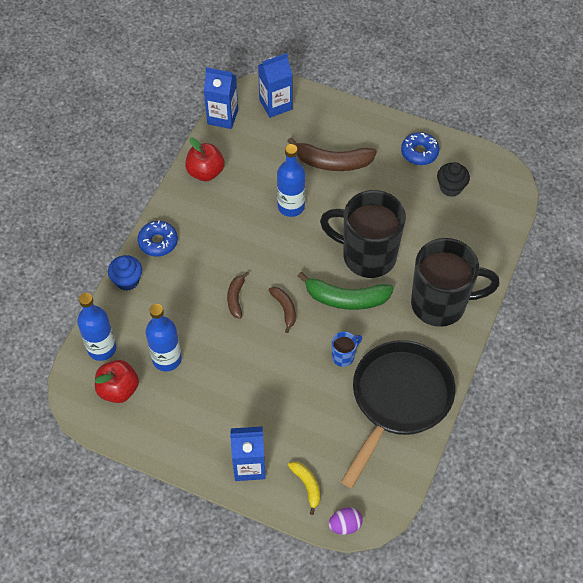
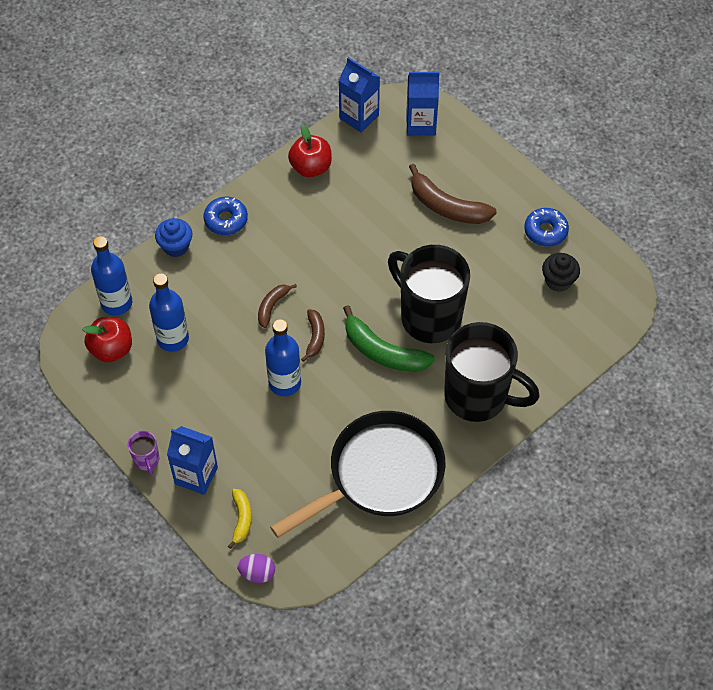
camera: 25 degrees right, 0 degrees up
(200, 471) = (147, 460): none -> purple mug
(291, 206) = (378, 236): blue bottle -> blue bottle (284, 383)
(344, 356) = (348, 408): blue mug -> none

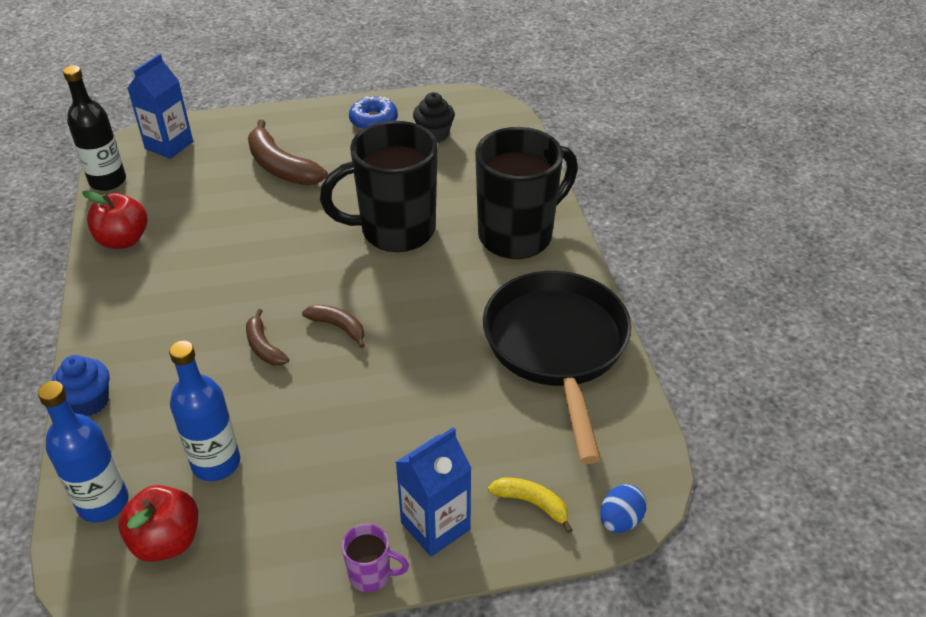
camera: 60 degrees left, 15 degrees down
(226, 220) = (106, 338): blue donut -> none
(257, 573) = (620, 520): purple egg -> blue egg
(284, 383) = (375, 379): blue bottle -> none
(359, 117) = (108, 181): blue carton -> black bottle
(383, 351) = (406, 280): green banana -> none
(447, 206) = (281, 167): brown banana -> brown banana turned 75 degrees clockwise

